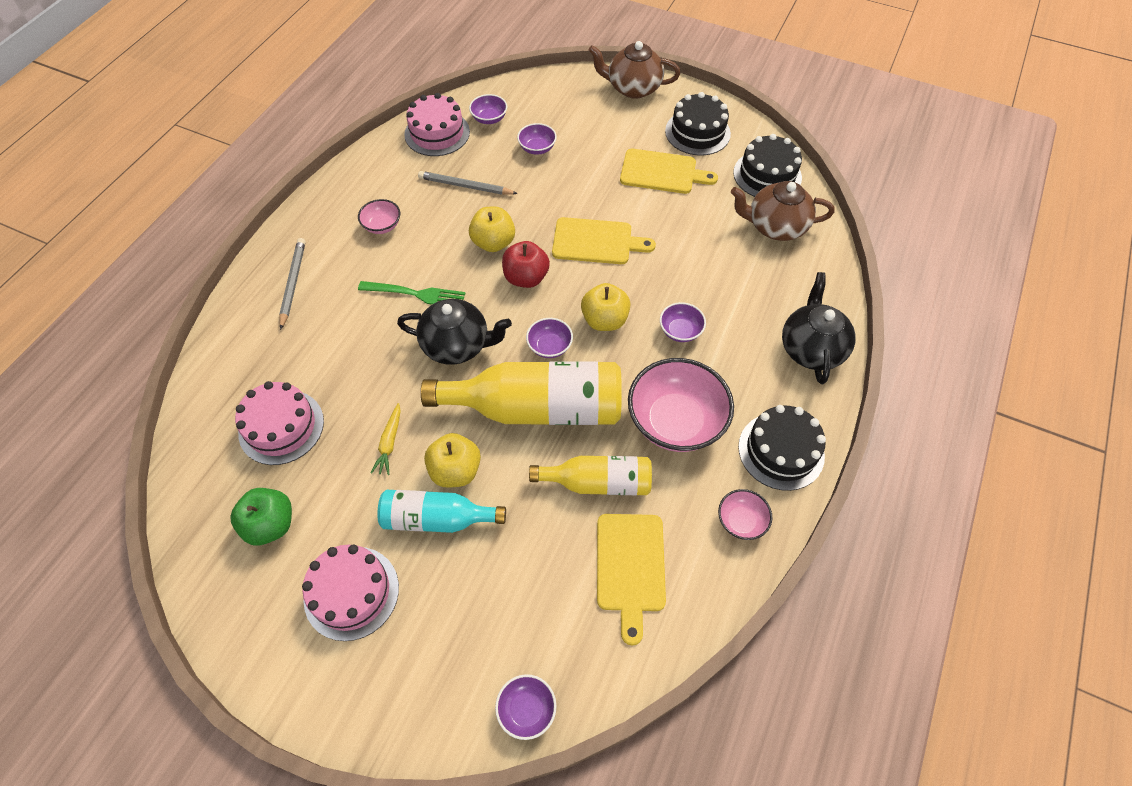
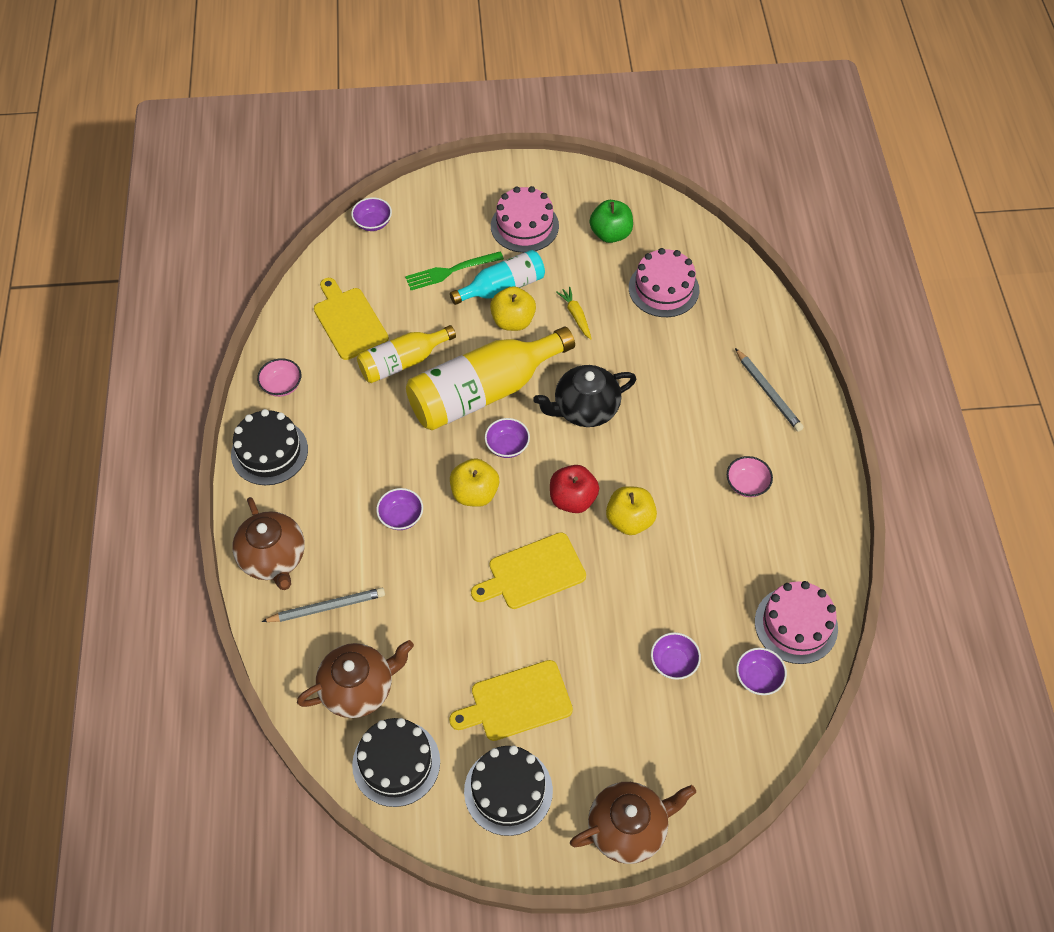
camera: 150 degrees right, 0 degrees up
(416, 294) = (656, 435): green fork -> green fork (450, 271)
(465, 186) = (708, 571): grey pencil -> grey pencil (327, 607)
(675, 421) = (366, 434): pink bowl -> none
(811, 348) = (273, 558): black teapot -> brown teapot

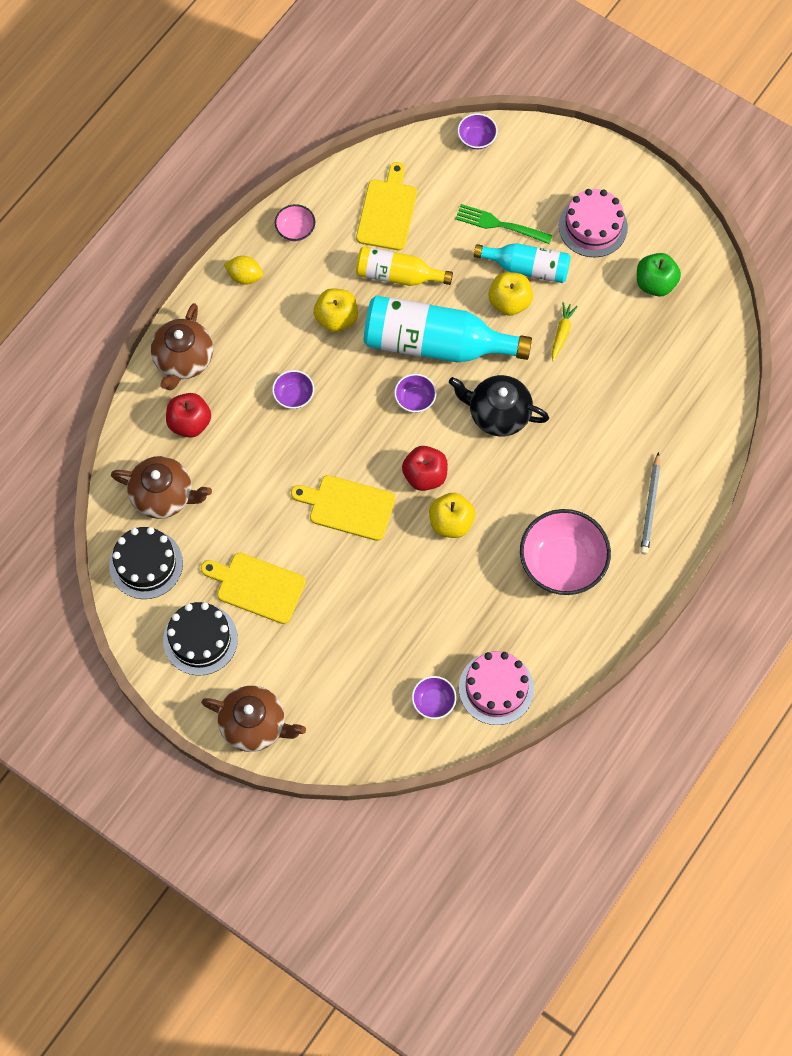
camera: 40 degrees right, 10 degrees up
(269, 452) = (245, 276): black cake -> yellow lemon
(327, 607) = (190, 423): grey pencil -> red apple
(475, 493) = (360, 417): yellow apple -> yellow apple (336, 318)
(484, 392) = (436, 344): yellow bottle -> turquoise bottle
(663, 289) = (652, 361): pink cake -> none
(673, 662) = (386, 645): purple bowl -> none
(747, 484) = (562, 563): pink bowl -> pink bowl, size x2.08

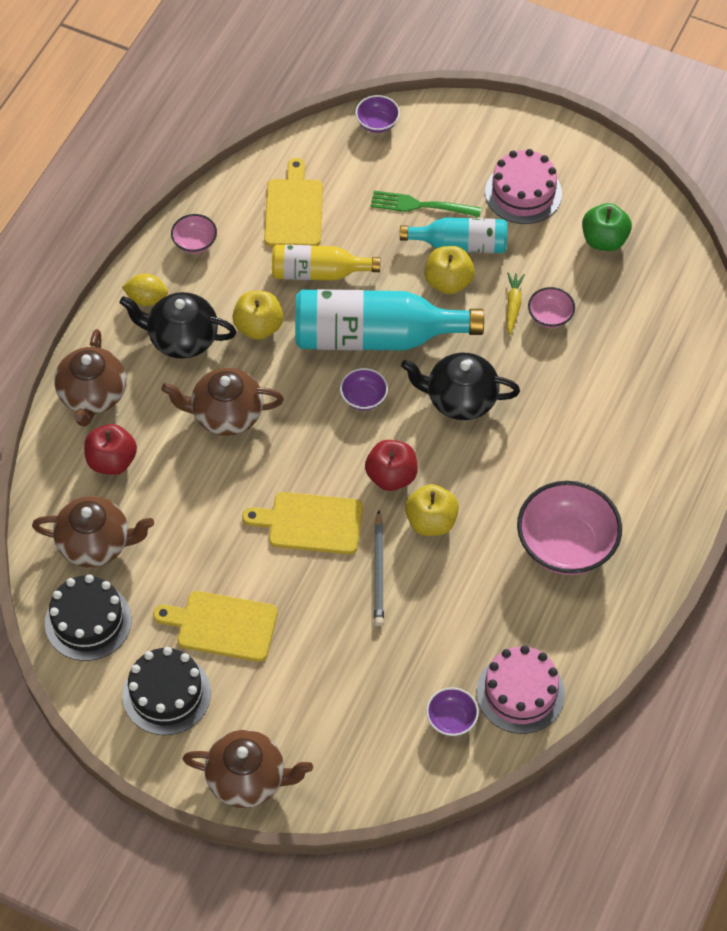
camera: 10 degrees left, 10 degrees down
(268, 318) = (182, 338): none -> black teapot
(294, 395) = (226, 414): purple bowl -> brown teapot
(592, 349) = (550, 316): none -> pink bowl
(650, 506) = (651, 470): grey pencil -> grey pencil (379, 571)

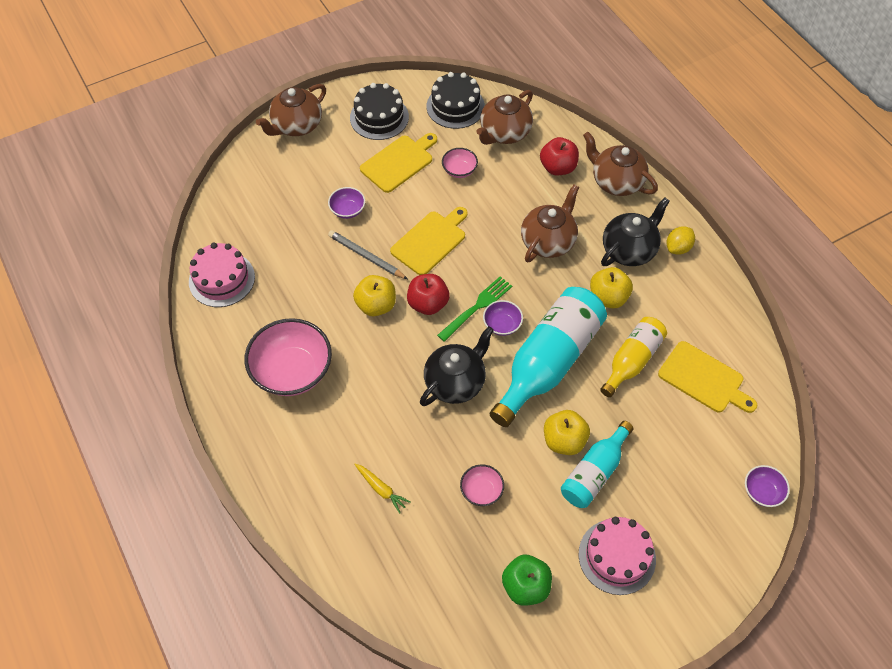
camera: 125 degrees right, 0 degrees up
(195, 243) = (711, 300): pink bowl -> pink bowl (459, 170)
(420, 205) = (653, 469): green fork -> green fork (477, 307)
(451, 719) = (239, 235): purple bowl -> purple bowl (347, 210)
(513, 305) = (510, 471): yellow carrot -> yellow carrot (381, 489)

